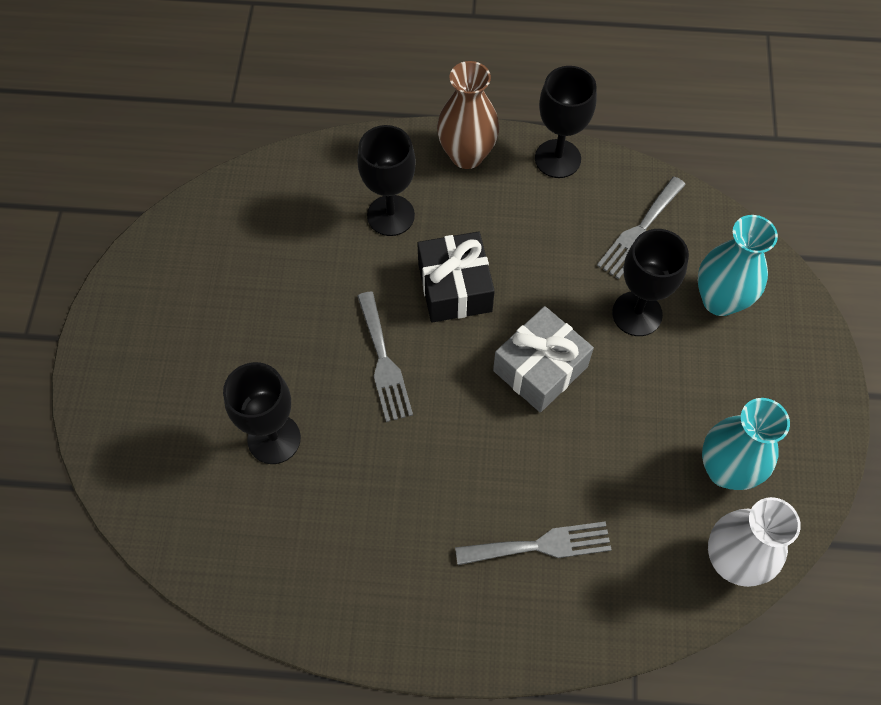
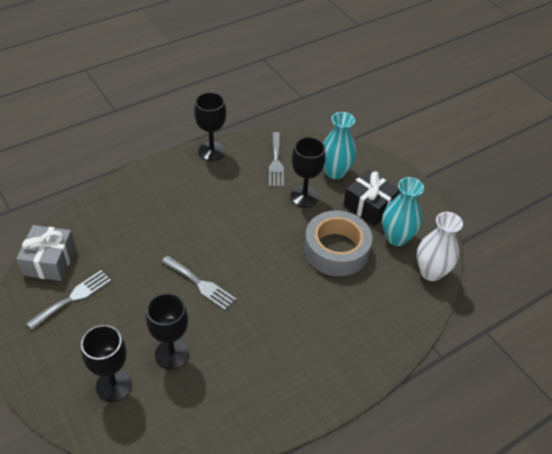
camera: 40 degrees left, 15 degrees down
(390, 215) = (147, 217): black goblet -> black goblet (114, 385)
(454, 288) = (208, 231): black gift -> black gift (369, 206)
(467, 155) = (165, 171): brown vase -> none
(540, 368) = (280, 243): grey gift -> grey gift (50, 261)
(541, 545) = (346, 318): grey fork -> grey fork (73, 298)
(614, 430) = (336, 250): none -> grey tape

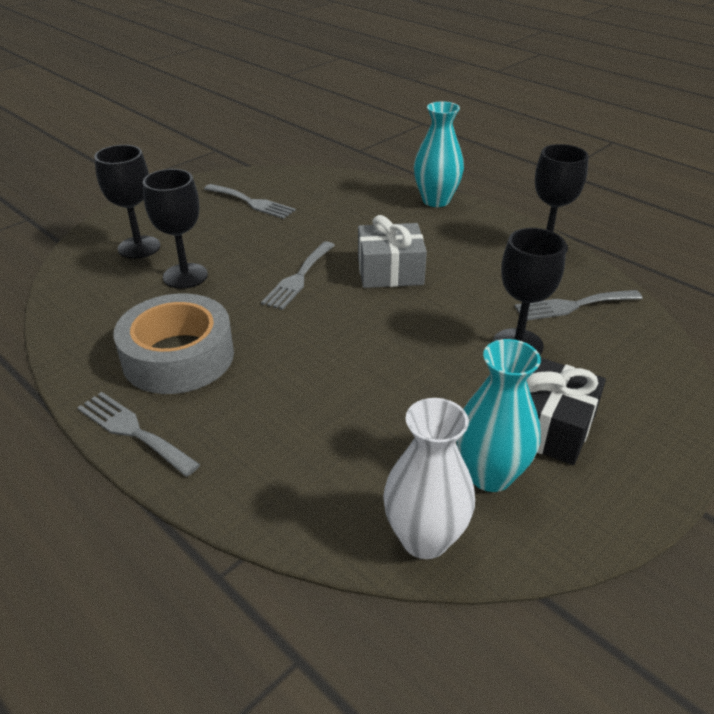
camera: 80 degrees right, 10 degrees down
(50, 261) = (297, 181): grey gift -> grey gift (390, 271)
(335, 172) = (604, 373): turquoise vase -> turquoise vase (436, 200)
(336, 250) = (419, 396): grey tape -> grey tape (178, 356)
(338, 391) = (133, 431): none -> grey fork

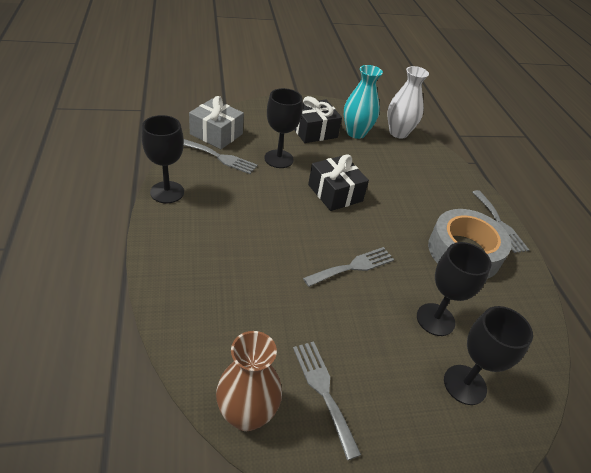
camera: 150 degrees left, 5 degrees up
(292, 177) = (247, 414): none -> brown vase
(390, 271) = (288, 235): grey gift -> grey gift (216, 134)
(397, 341) = (335, 193): none -> black gift
(436, 200) = (165, 279): turquoise vase -> none

